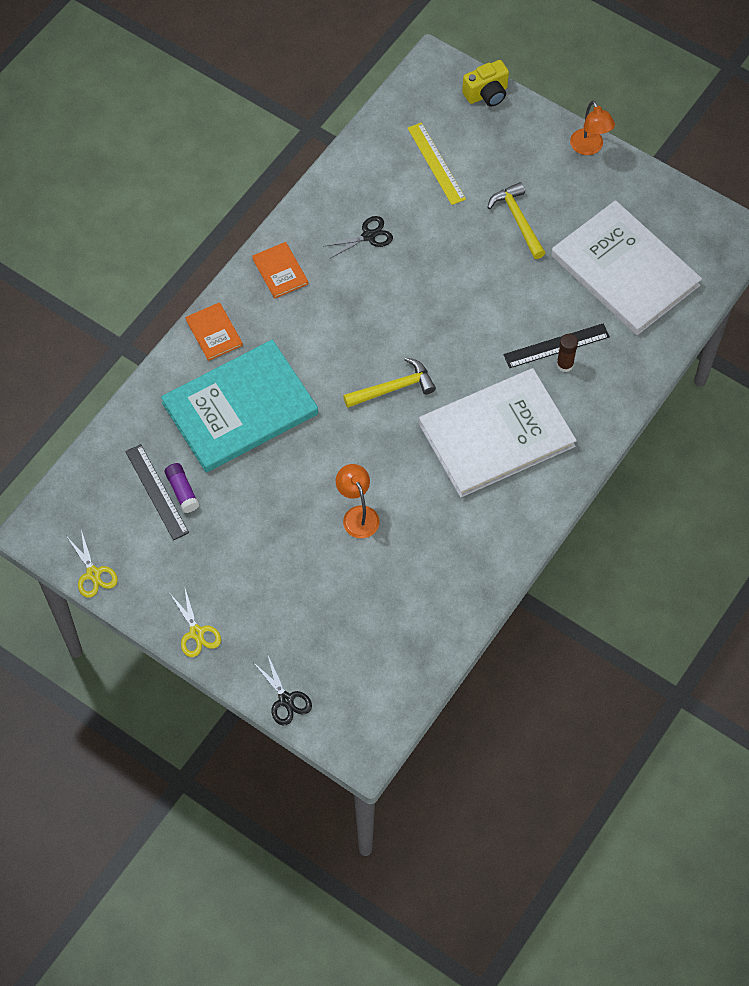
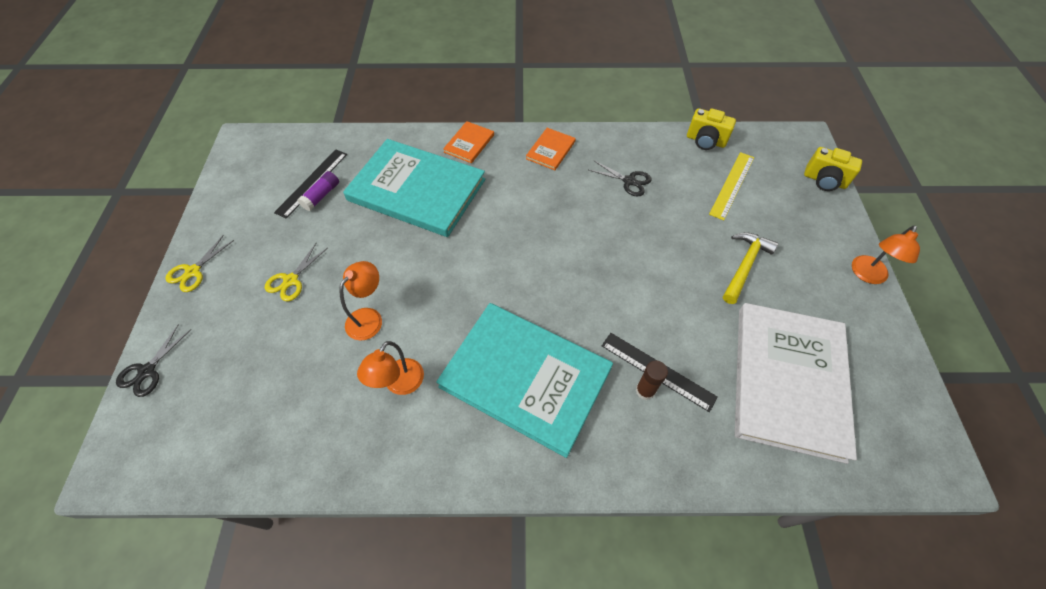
camera: 55 degrees right, 5 degrees down
(93, 574) = (220, 185): yellow scissors -> yellow scissors (291, 280)
(372, 142) = (705, 141): none -> yellow camera
(393, 388) = (510, 272): yellow hammer -> none
(437, 522) = (399, 384): none -> orange lamp
(496, 435) = (525, 377): white book -> turquoise book

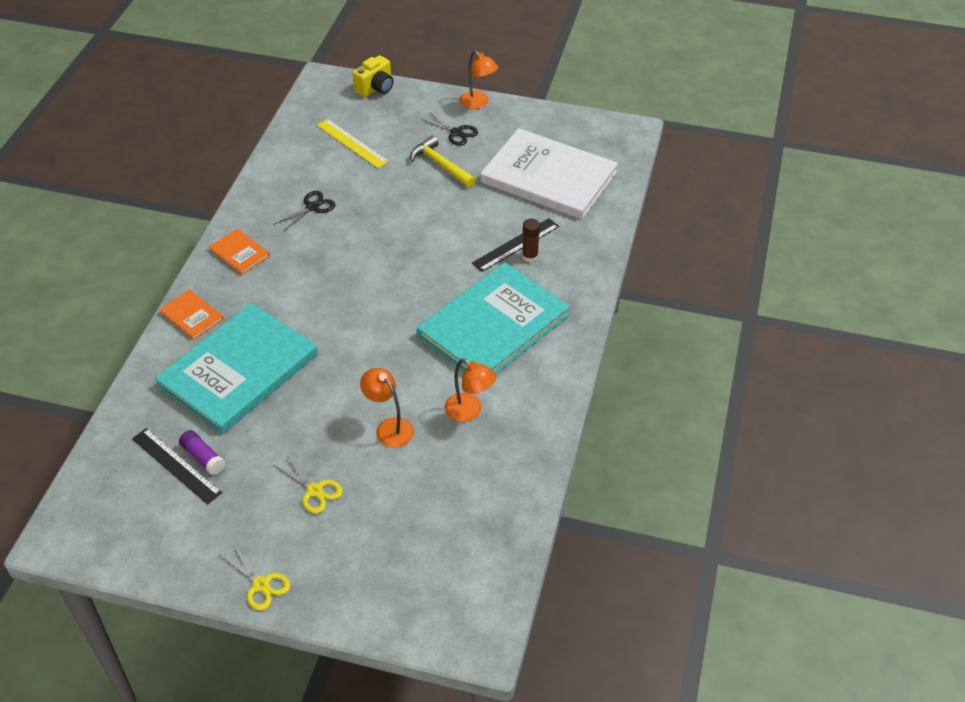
camera: 75 degrees left, 10 degrees down
(147, 371) = (380, 620): black scissors -> black scissors (456, 133)
(705, 141) = (289, 142): yellow camera -> none

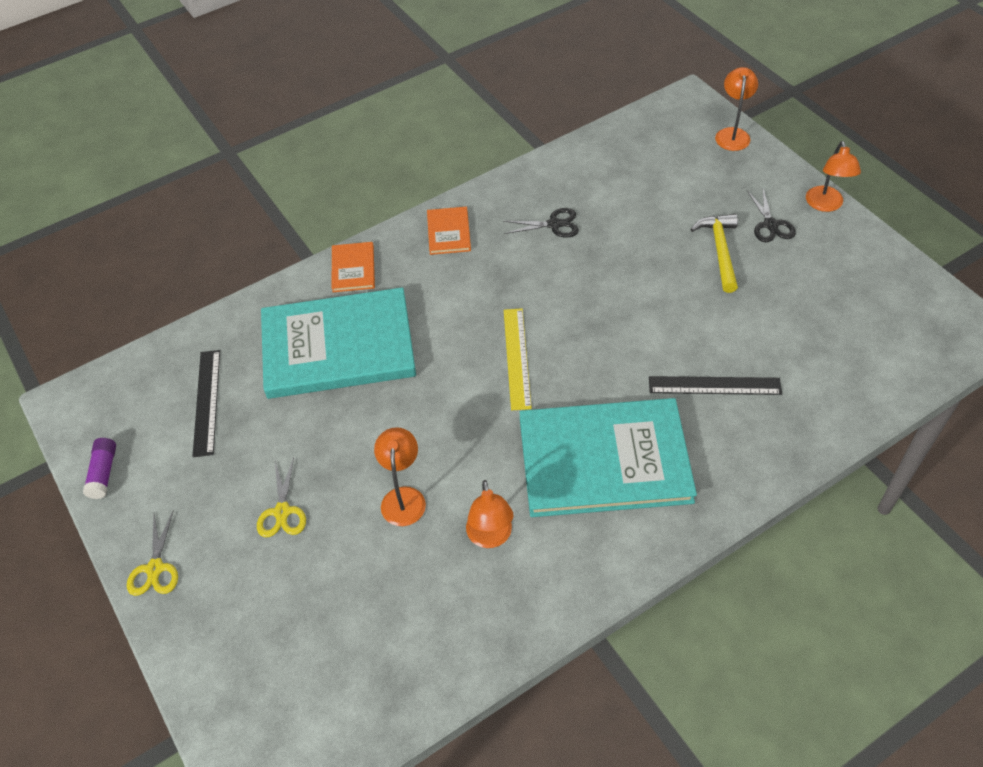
camera: 45 degrees right, 5 degrees up
(203, 457) = (232, 410): purple glue stick -> purple glue stick (103, 473)
(352, 143) = (654, 179): yellow ruler -> yellow ruler (517, 358)
(376, 88) = (732, 134): yellow camera -> orange lamp
(530, 256) = (717, 408): brown glue stick -> none
(548, 177) = (824, 331): white book -> none

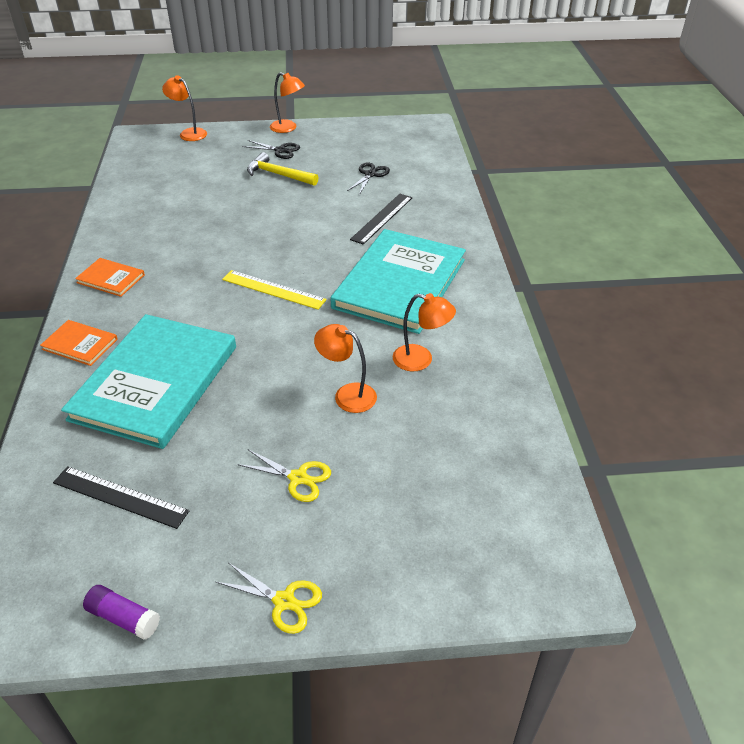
camera: 65 degrees left, 10 degrees down
(554, 224) = (170, 228): black scissors -> black scissors (370, 174)

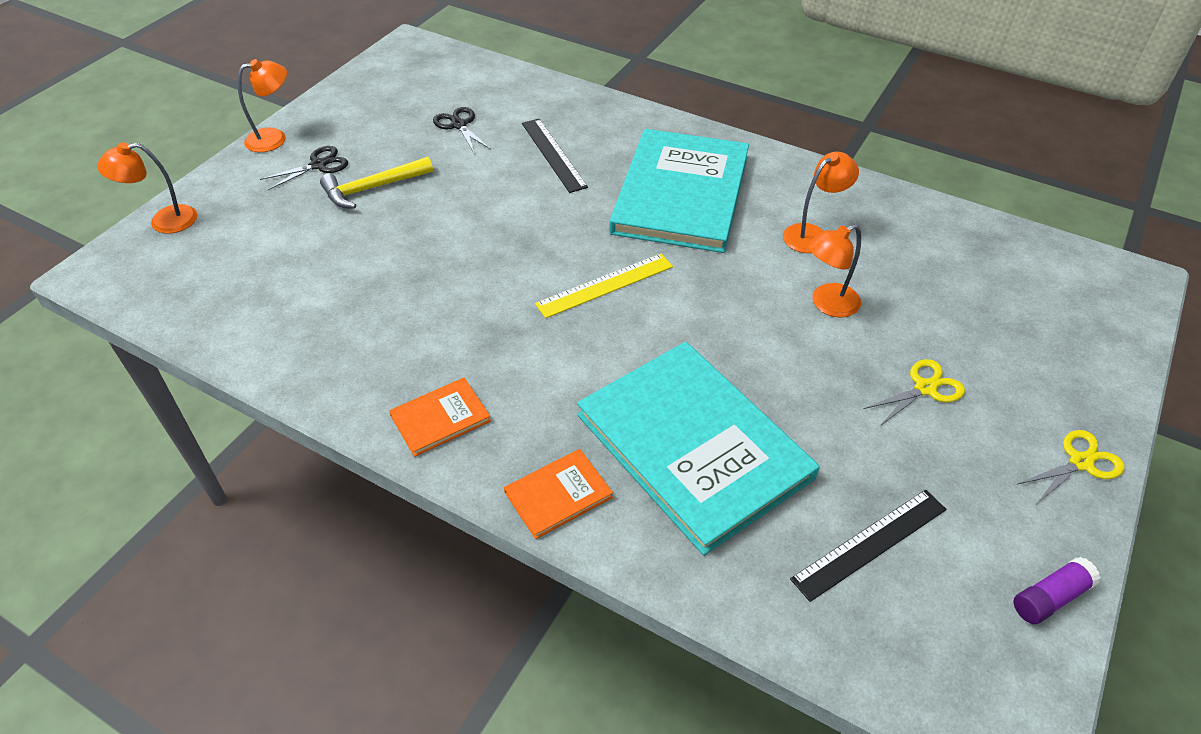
camera: 55 degrees left, 5 degrees up
(399, 283) = (680, 194): turquoise book -> turquoise book turned 45 degrees clockwise

